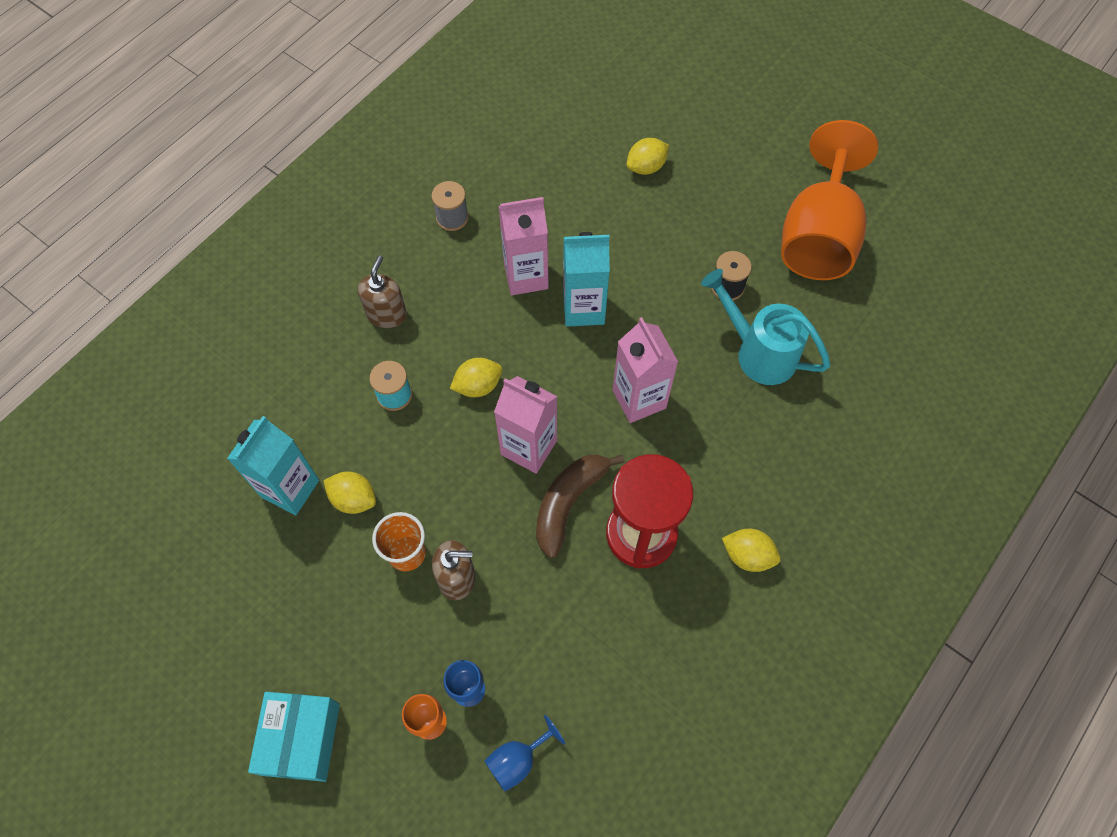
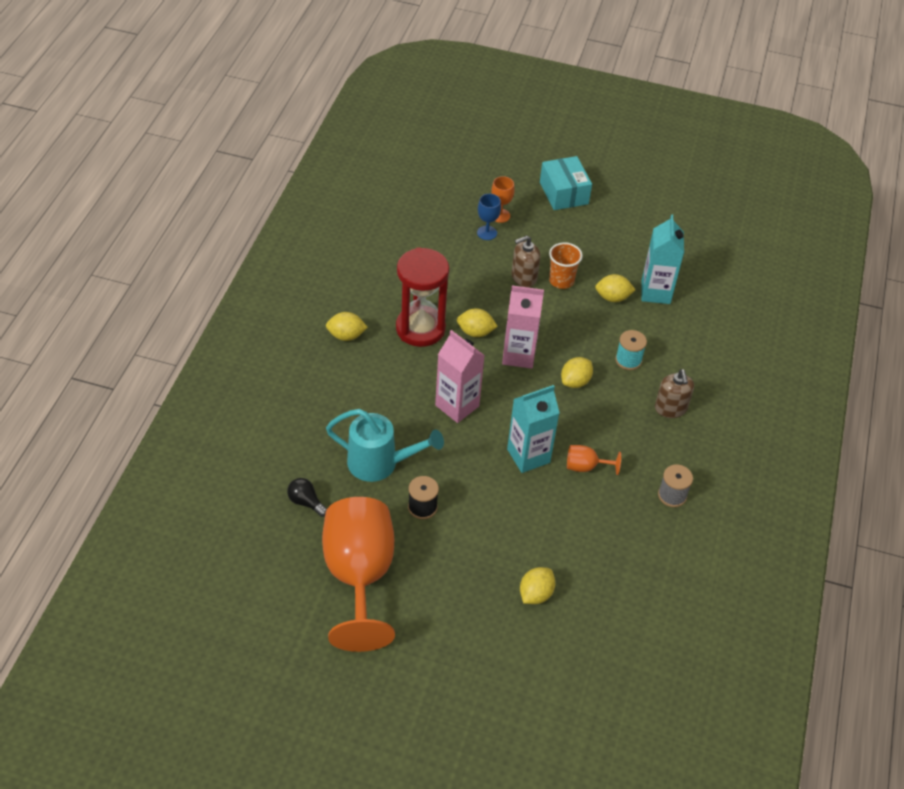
camera: 155 degrees right, 15 degrees down
(518, 759) = (443, 213): blue goblet -> none
(526, 276) = (585, 467): pink carton -> orange goblet
(568, 503) = (475, 332): brown banana -> yellow lemon
(856, 332) = (306, 502): none -> black light bulb

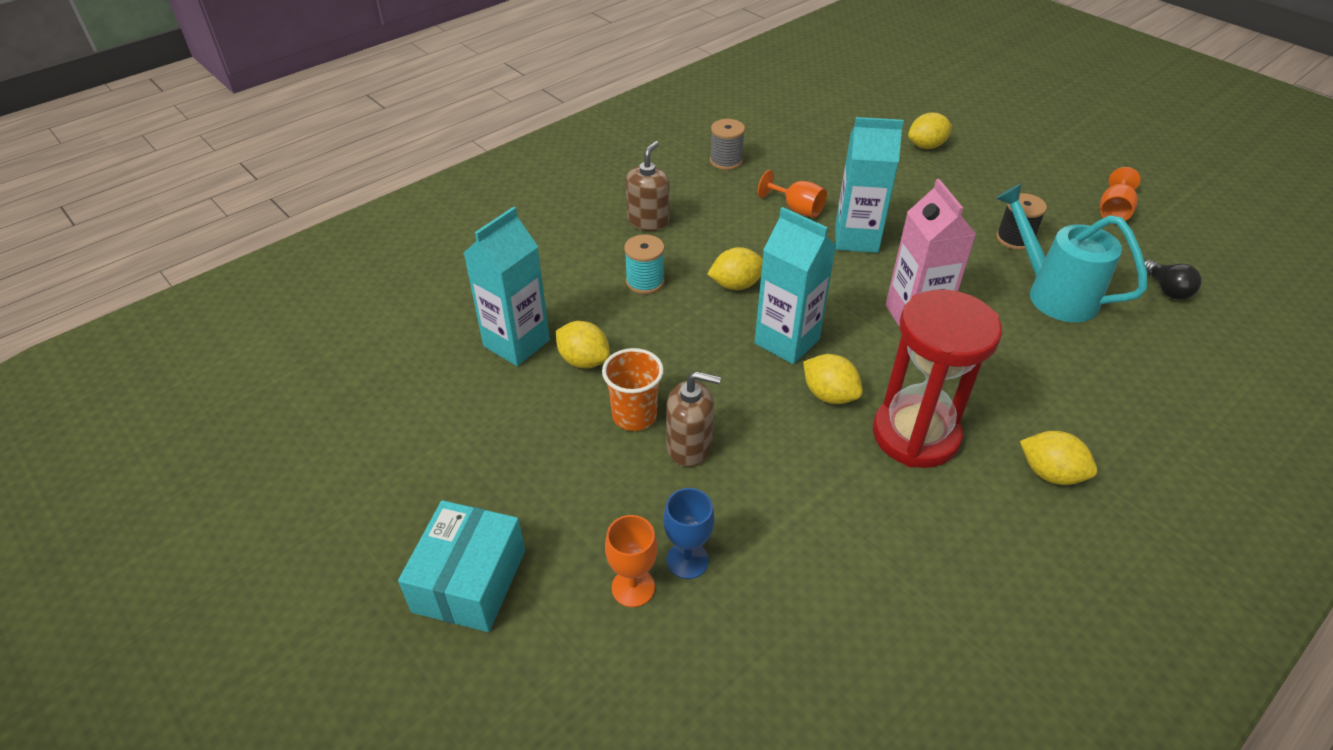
camera: 145 degrees left, 5 degrees down
(359, 576) = (1113, 211): orange goblet -> orange goblet, size x0.40
(518, 355) = (787, 341): pink carton -> turquoise carton

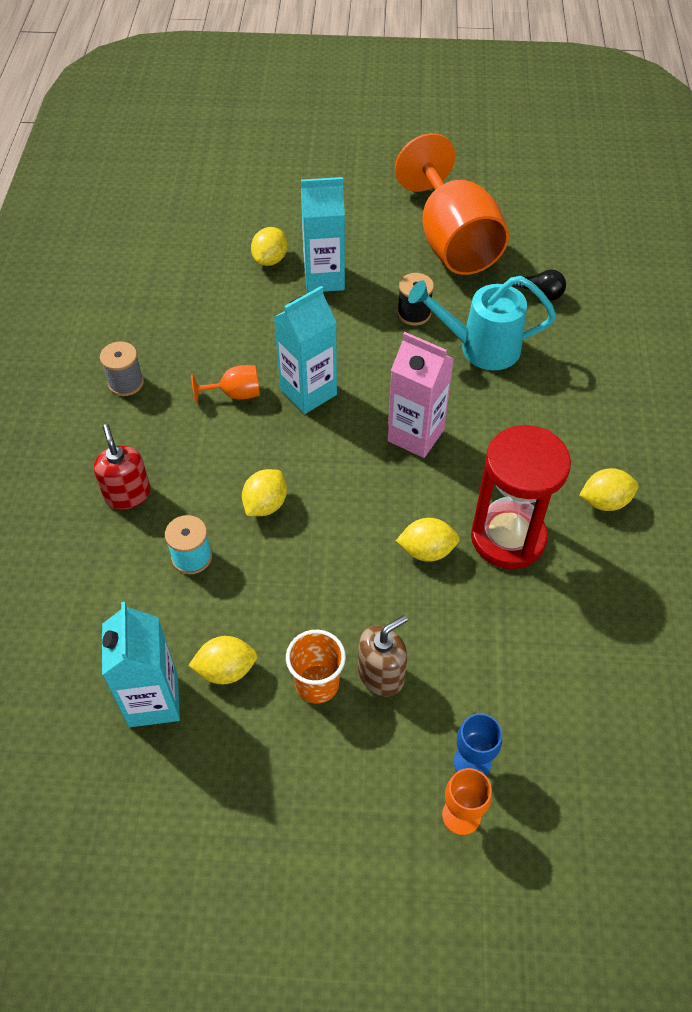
camera: 45 degrees left, 10 degrees up
(469, 581) = (353, 921): turquoise box -> none
(648, 221) = (127, 494): brown soap dispenser -> red soap dispenser
(787, 341) = (354, 527): turquoise carton -> turquoise carton (324, 278)
(1113, 211) = (452, 242): orange goblet -> orange goblet, size x2.49

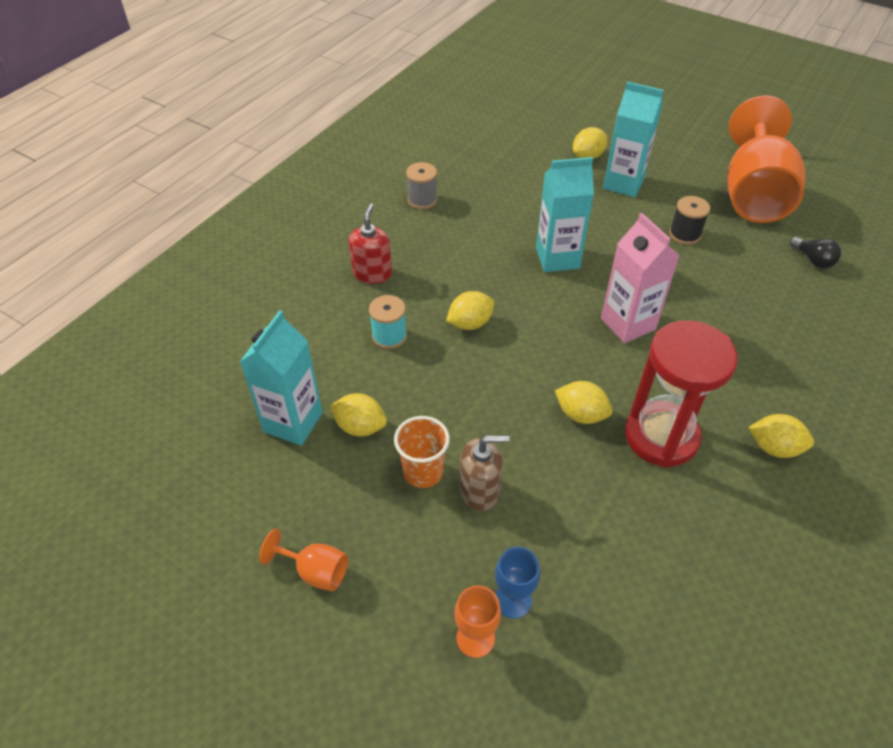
camera: 30 degrees right, 5 degrees down
(235, 394) = (498, 237): orange goblet -> orange goblet (315, 571)
(481, 348) = (729, 281): turquoise watering can -> none

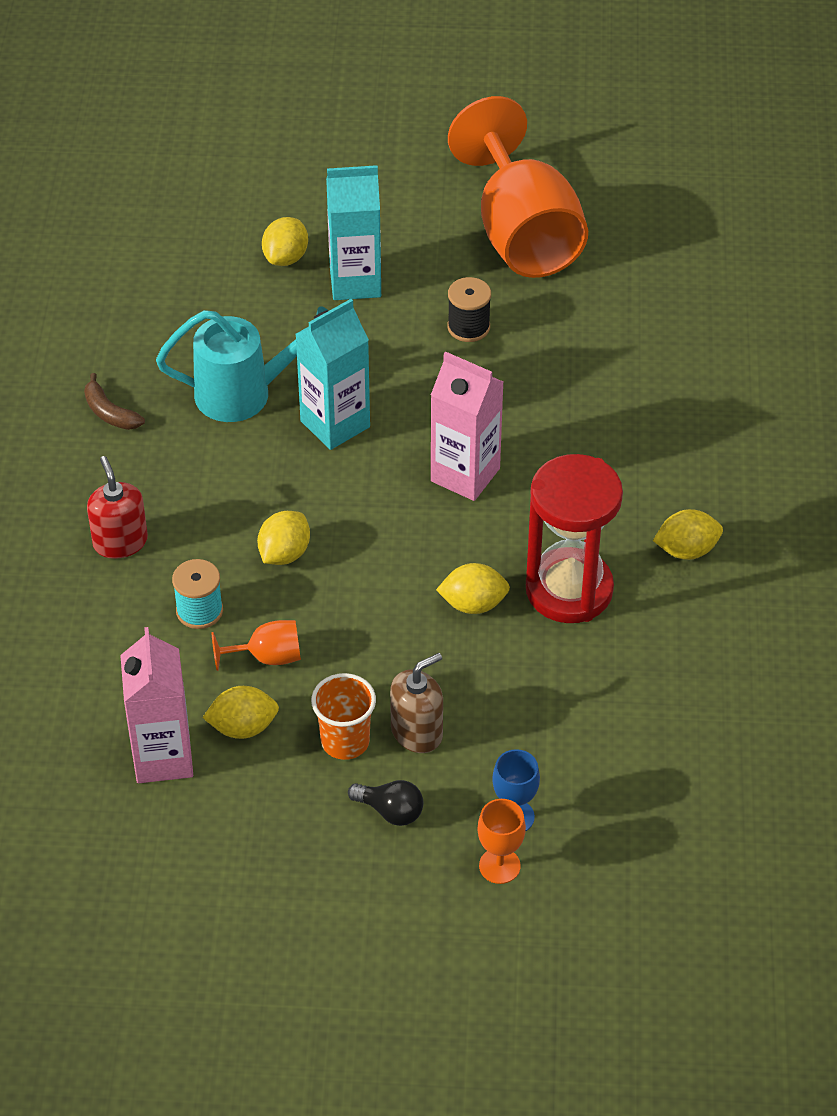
camera: 30 degrees left, 0 degrees up
(293, 422) = (163, 757): turquoise carton -> pink carton
(315, 571) = (303, 886): orange goblet -> orange goblet (267, 657)
(422, 200) = (110, 412): grey spool -> brown banana
(511, 219) = (244, 393): none -> turquoise watering can
(813, 260) = (631, 302): black light bulb -> black light bulb (390, 811)

